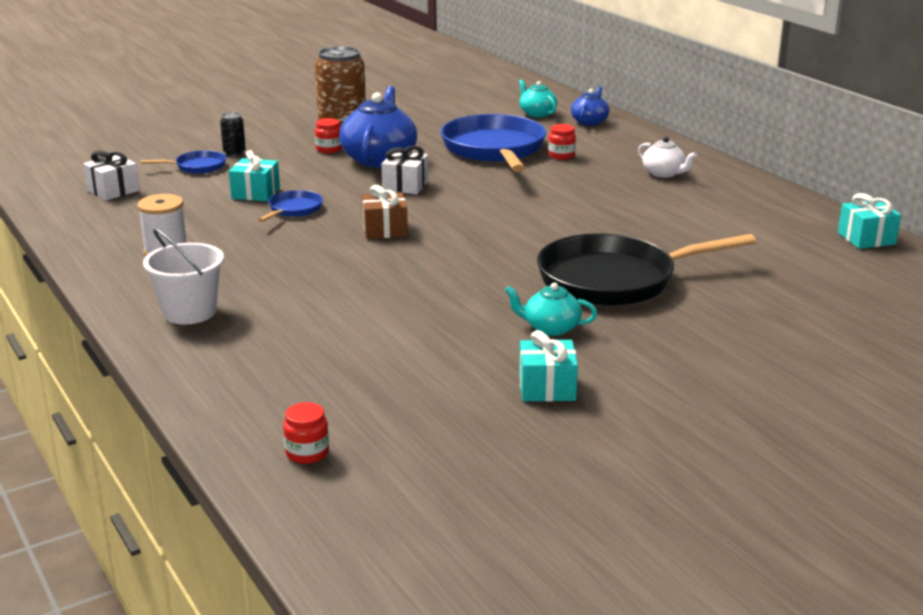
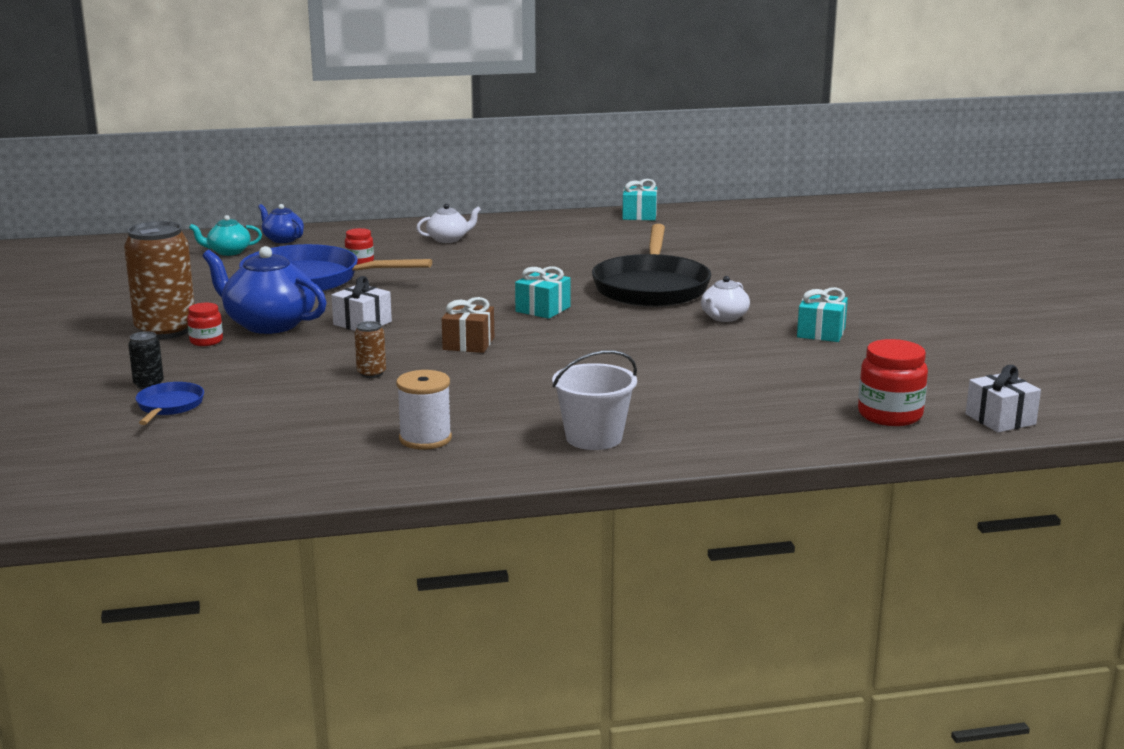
camera: 70 degrees left, 5 degrees down
(113, 190) = (192, 456): white gift -> white gift (1000, 419)
(255, 193) = (300, 385): turquoise gift -> turquoise gift (543, 309)
(293, 210) = (371, 373): blue pan -> brown can
(307, 453) = (890, 415): red jar -> red jar, size x1.73
(551, 328) = (724, 317): turquoise teapot -> white teapot

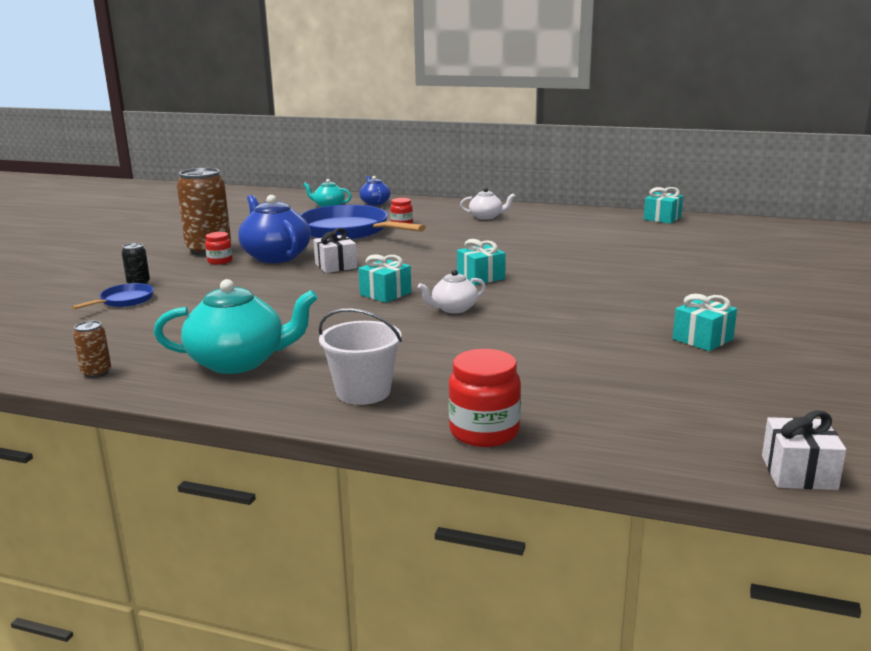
camera: 30 degrees right, 0 degrees up
(371, 373) = (283, 303): brown can -> brown can (96, 372)
(425, 439) = (239, 362): white spool -> turquoise teapot
(468, 343) = (385, 293): brown gift -> turquoise gift
(651, 287) = (595, 274): black pan -> none
(724, 317) = (625, 309): white teapot -> white teapot (453, 309)
(890, 415) = (672, 437): red jar -> red jar (484, 432)

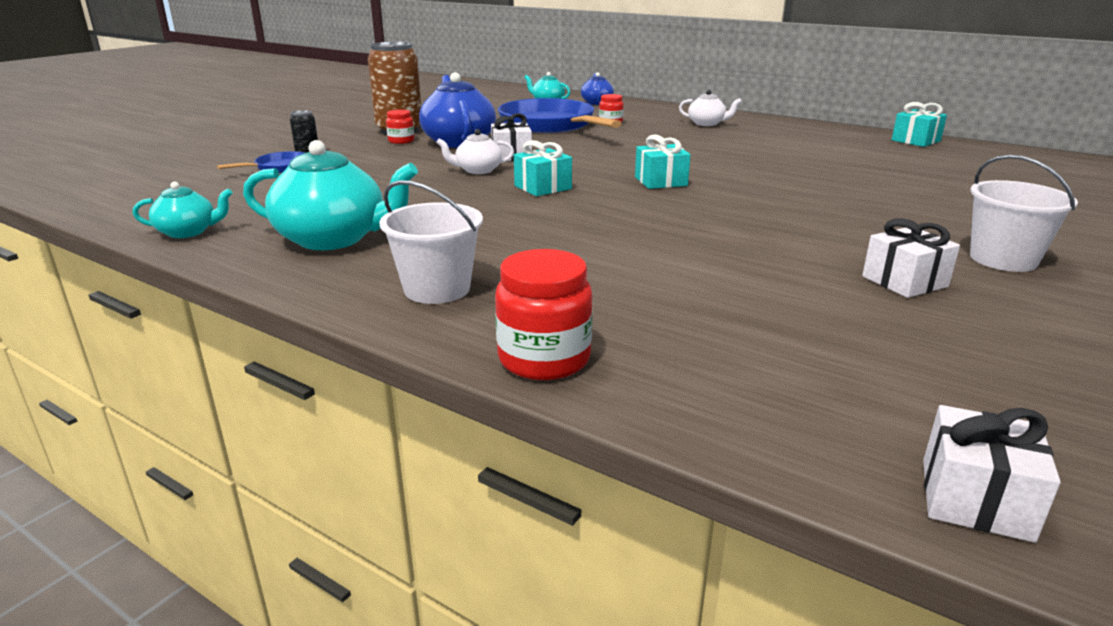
camera: 15 degrees right, 5 degrees up
(96, 372) = (188, 232): brown can -> turquoise teapot
(453, 309) = (607, 211): white teapot -> white teapot (478, 170)
(702, 339) = (904, 281): turquoise gift -> white gift
(761, 313) = (1003, 259): none -> white bucket

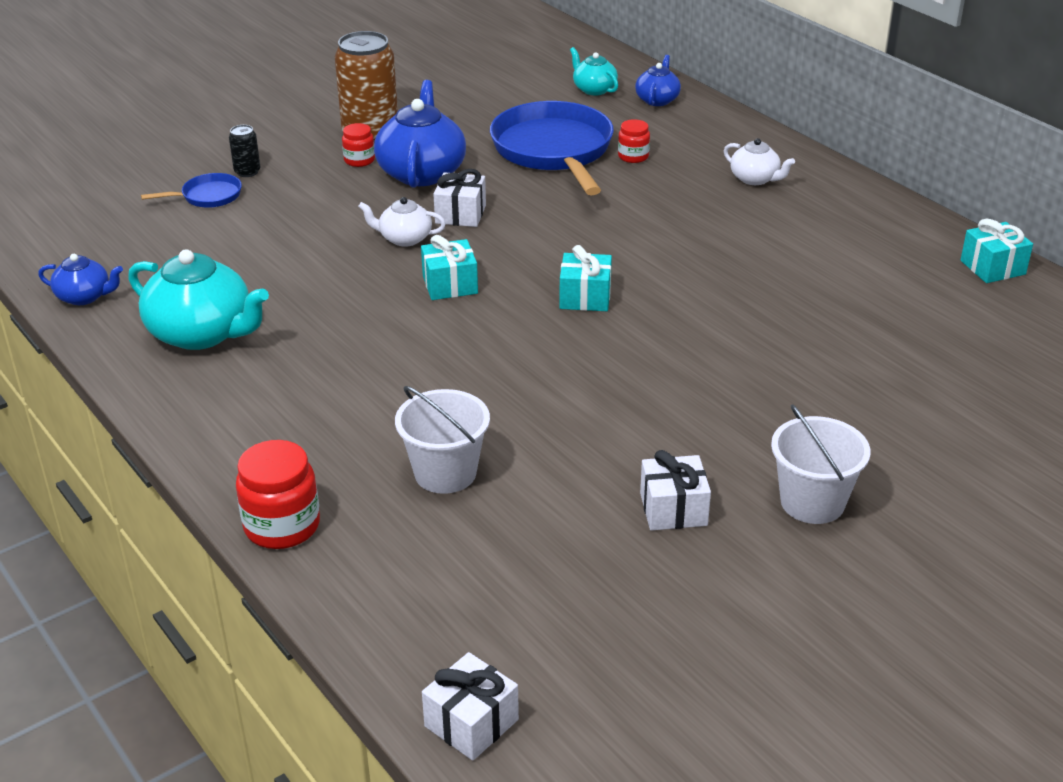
camera: 20 degrees right, 10 degrees up
(188, 232) = (84, 297): turquoise teapot -> blue teapot
(437, 289) = (251, 424): white bucket -> white bucket (445, 473)

